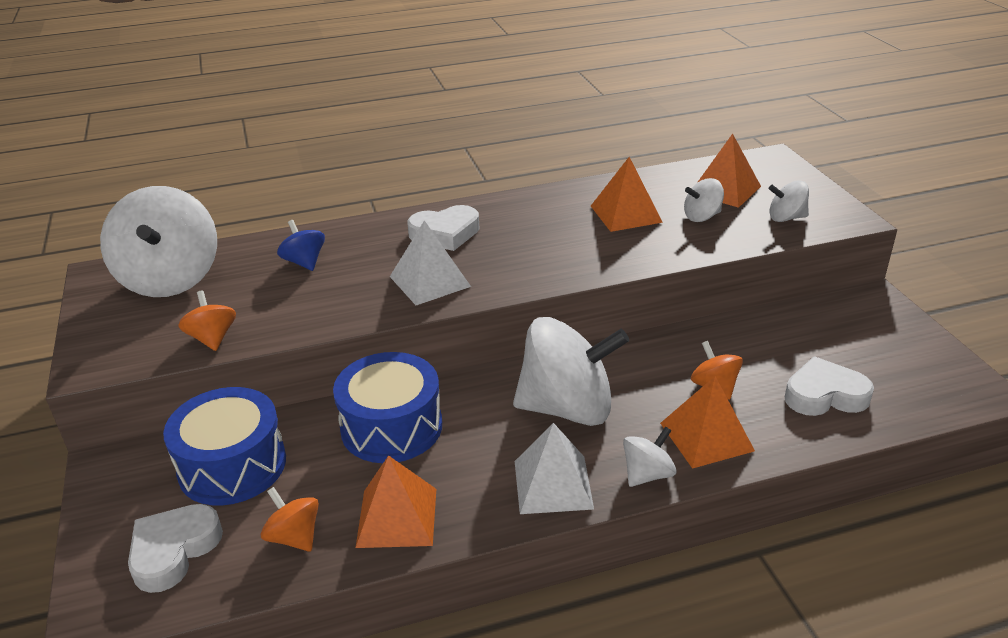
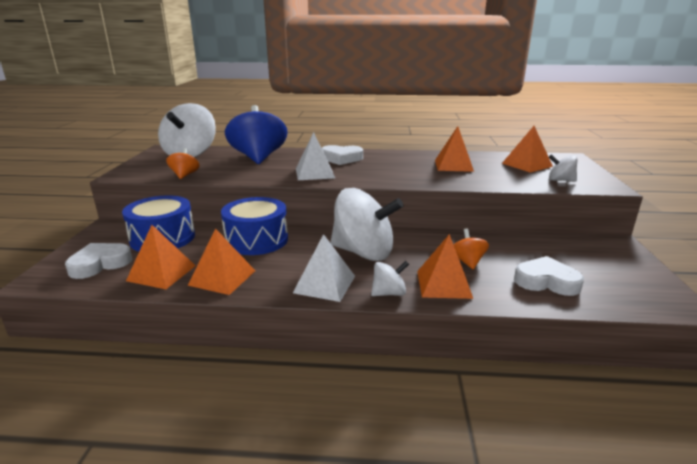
camera: 20 degrees right, 10 degrees down
(294, 537) = (161, 273): orange spinning top -> orange pyramid
(304, 262) = (258, 158): blue spinning top -> blue spinning top, size x2.16
(702, 217) = (502, 172): white spinning top -> none

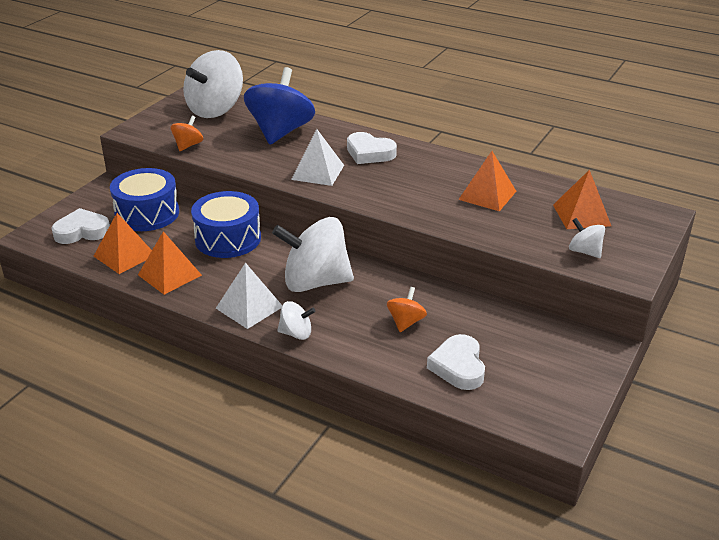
camera: 25 degrees right, 10 degrees up
(363, 252) = (315, 282): white spinning top -> white spinning top turned 135 degrees clockwise
(444, 284) = (355, 339): orange pyramid -> none
(546, 281) = (458, 367): white heart -> white heart turned 135 degrees counterclockwise

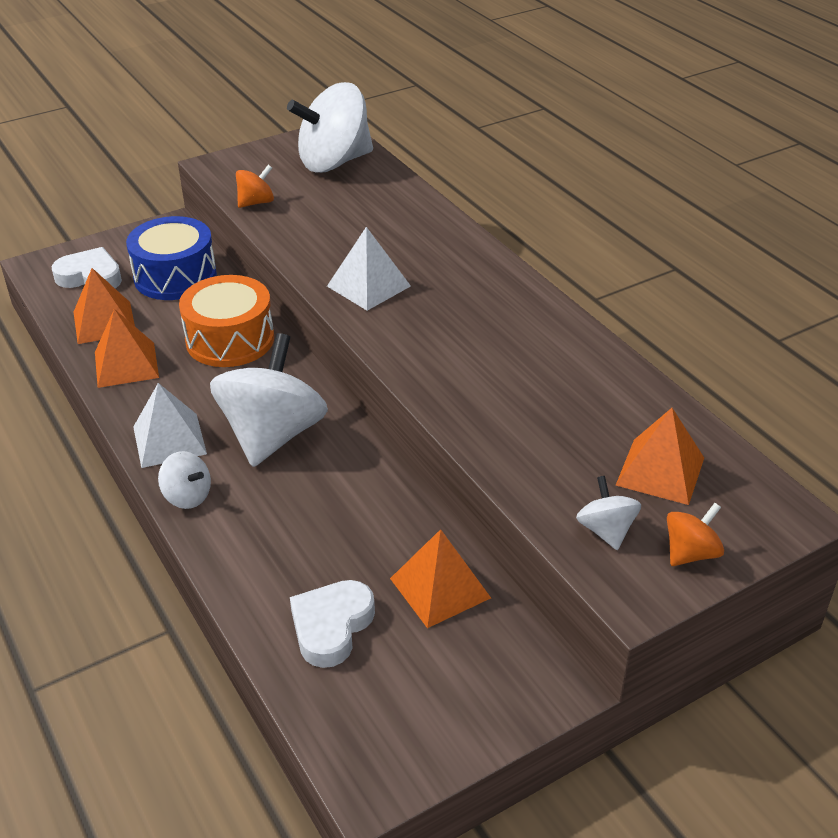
camera: 30 degrees right, 5 degrees up
(228, 239) = (230, 340): blue drum -> orange drum
(280, 132) = (379, 215): blue spinning top -> none
(315, 282) = (272, 435): white spinning top -> white spinning top turned 75 degrees clockwise
(369, 153) = (459, 278): white heart -> none
(406, 322) = (327, 534): orange spinning top -> orange spinning top (690, 553)
(487, 195) = (554, 392): orange pyramid -> orange pyramid (440, 588)

